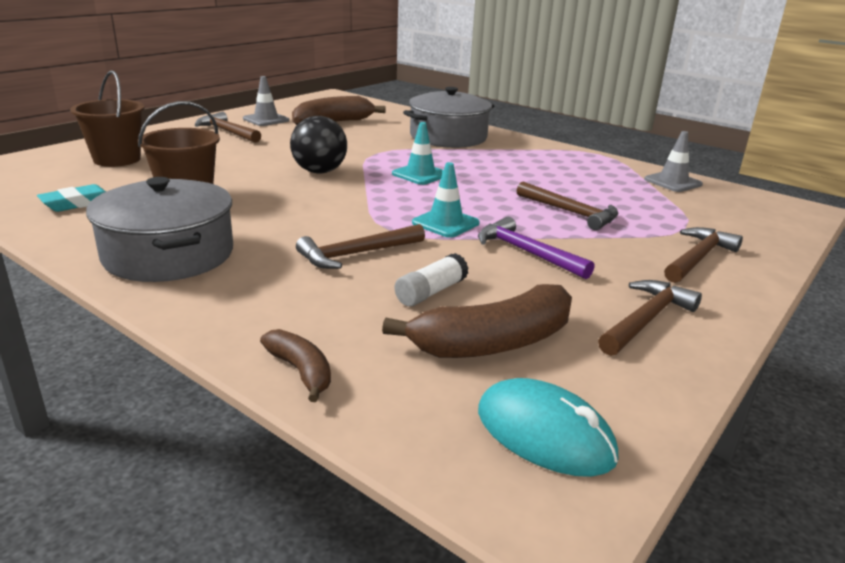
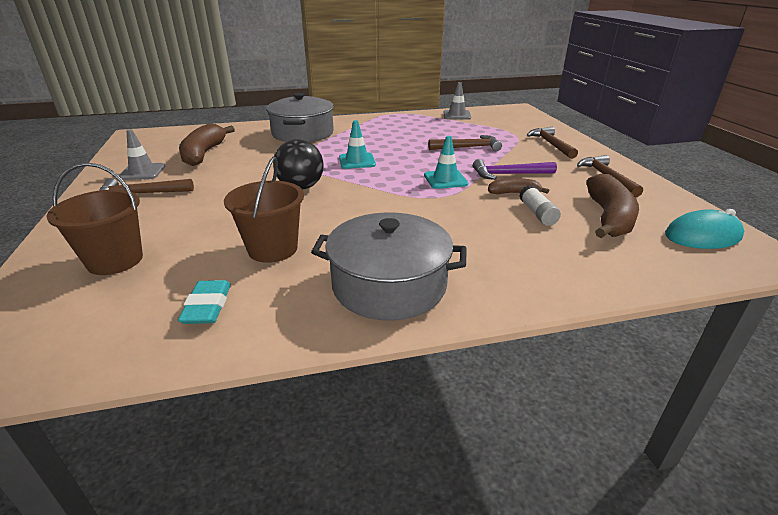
camera: 50 degrees left, 5 degrees up
(301, 371) = (611, 280): brown banana -> brown banana (514, 193)
(356, 254) = (463, 217): brown hammer -> none

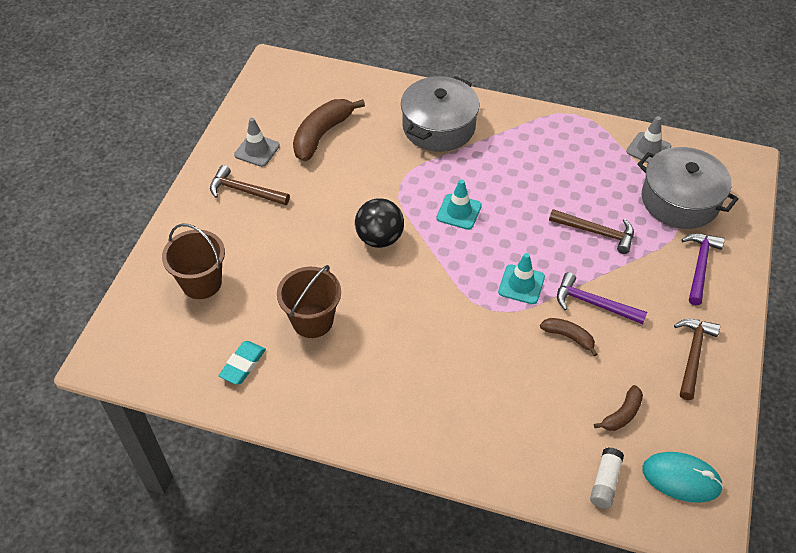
camera: 30 degrees right, 20 degrees up
(389, 285) = (371, 403): grey pot -> grey pot (680, 200)
(537, 213) = (561, 377): white glue stick -> white glue stick (605, 482)
(551, 144) = (700, 266): brown hammer -> purple hammer
(609, 218) = (622, 414): brown banana -> brown banana, size x0.53

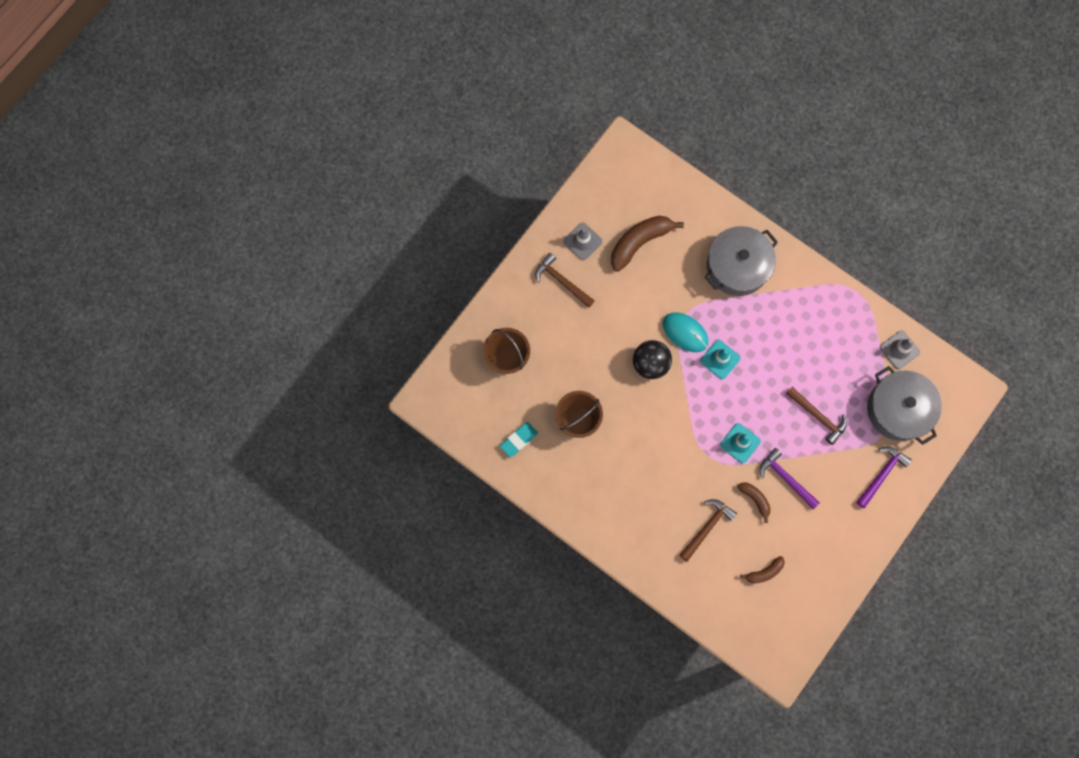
camera: 20 degrees right, 25 degrees up
(605, 482) = (729, 615): white glue stick -> none
(681, 478) = (781, 631): turquoise mouse -> turquoise mouse (685, 332)
(693, 355) = (837, 545): brown hammer -> brown hammer (707, 527)

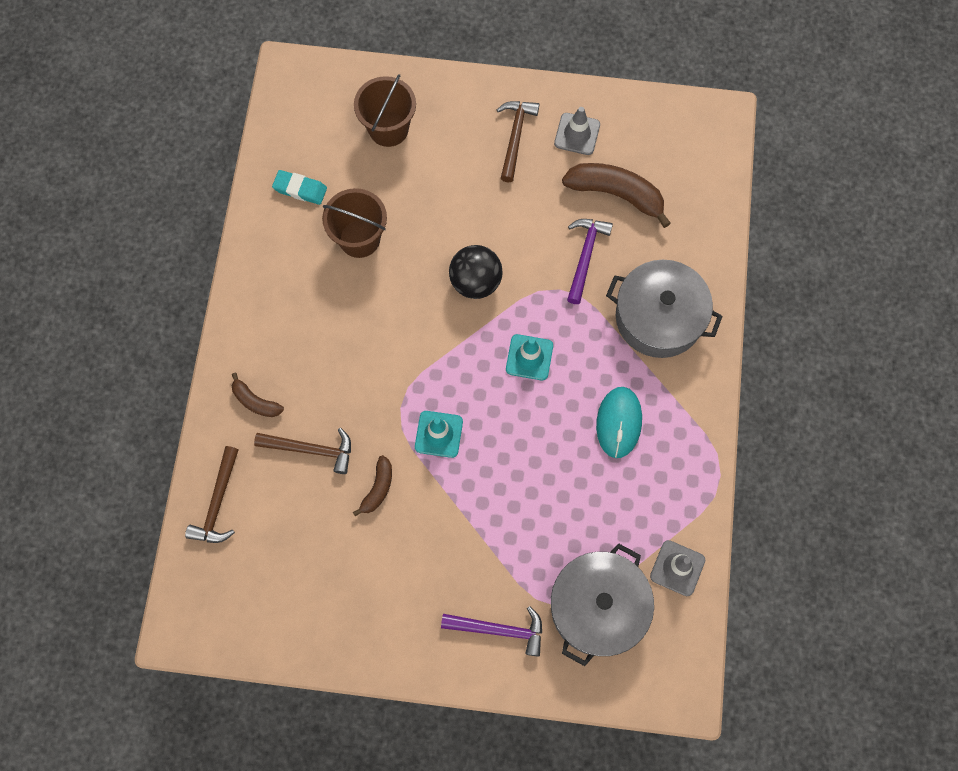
camera: 60 degrees right, 5 degrees down
(685, 332) = (538, 301): turquoise mouse -> turquoise mouse (619, 423)
(764, 572) = (292, 547): brown banana -> brown banana (255, 401)
(786, 478) = (425, 512): purple hammer -> purple hammer (585, 256)
(818, 416) = (528, 510): brown hammer -> brown hammer (218, 503)

